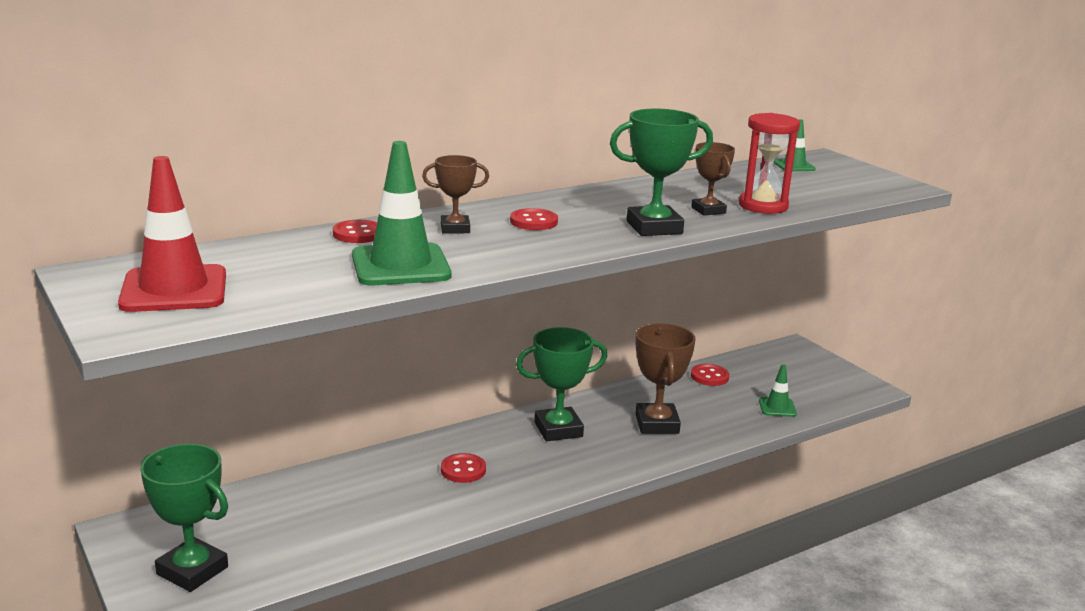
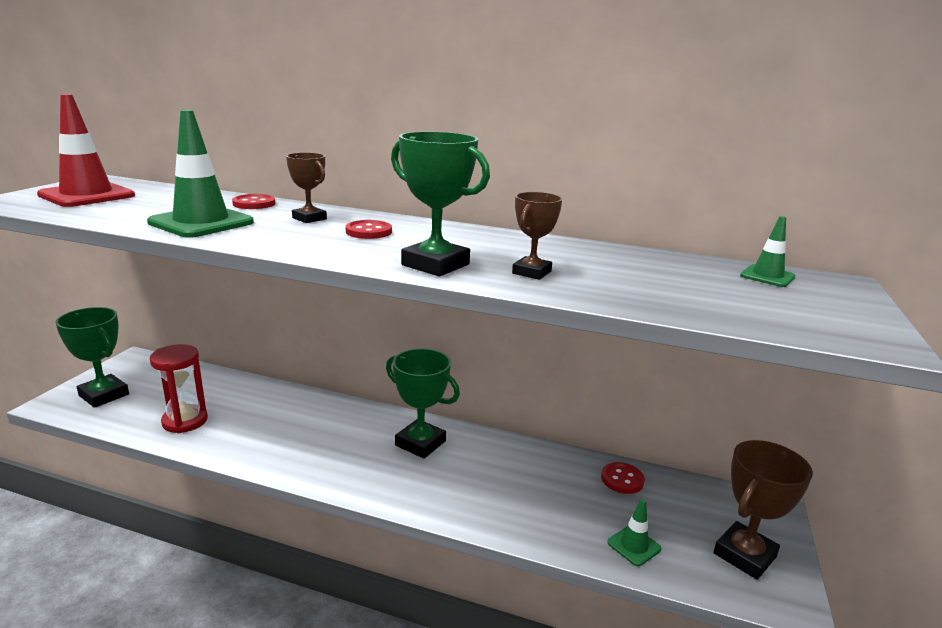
camera: 50 degrees right, 0 degrees up
(192, 570) = (104, 395): green trophy -> green trophy turned 45 degrees counterclockwise
(463, 470) = (312, 430): red button -> none
(657, 424) = (496, 486): brown trophy -> brown trophy (744, 555)
(763, 206) = (601, 289): red hourglass -> red hourglass (185, 421)

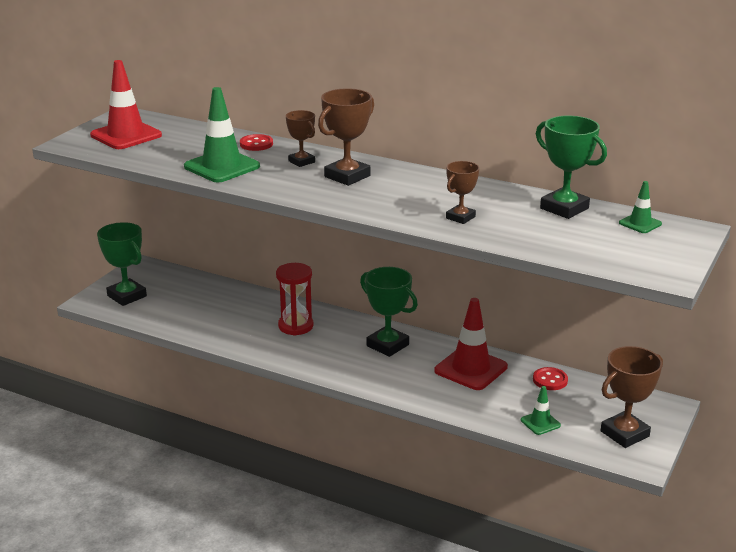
camera: 10 degrees right, 5 degrees up
(185, 421) = (196, 319): red hourglass -> red hourglass (295, 326)
(368, 232) = (347, 176): red button -> brown trophy
(435, 265) = (393, 210): green trophy -> green trophy (564, 208)
(525, 469) = (471, 369): none -> red traffic cone

